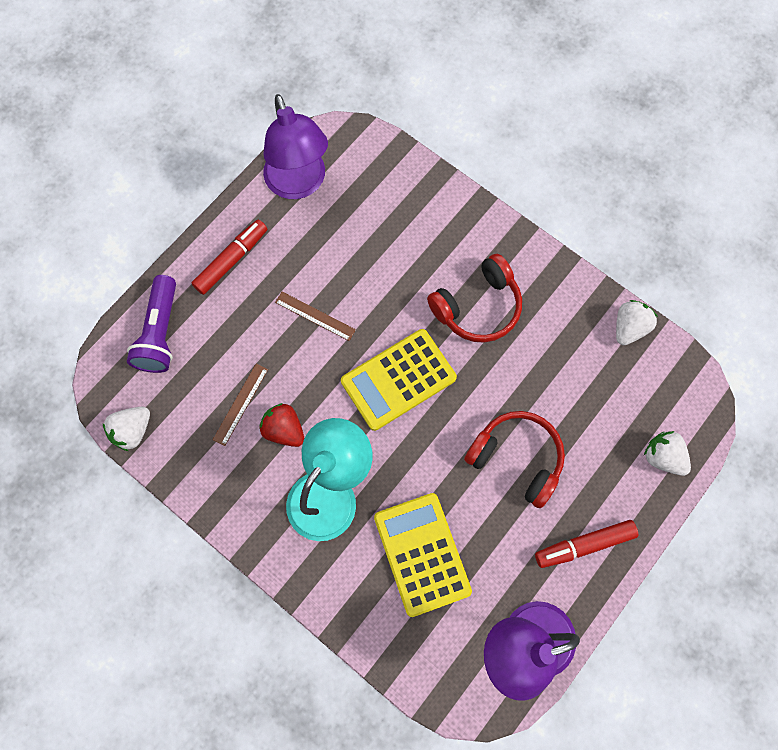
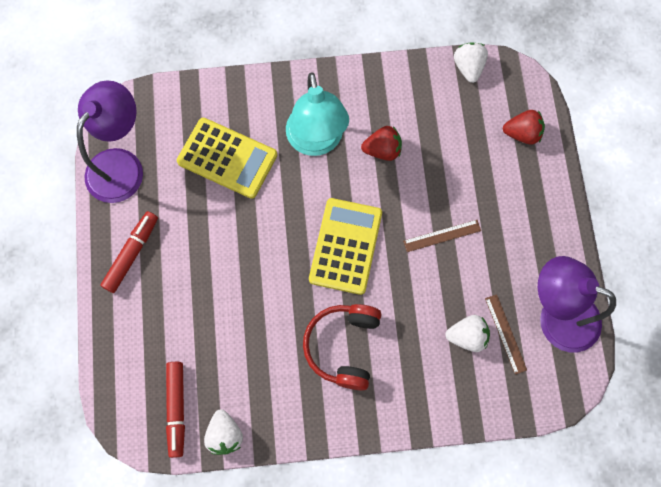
camera: 135 degrees right, 0 degrees up
(160, 333) = (522, 133): purple flashlight -> red strawberry
(232, 260) = (535, 219): red marker -> red marker (176, 409)
(240, 404) = (425, 140): brown ruler -> brown ruler (505, 334)
(516, 458) = (221, 268): red headphones -> none
(663, 457) = (125, 359): white strawberry -> white strawberry (467, 336)

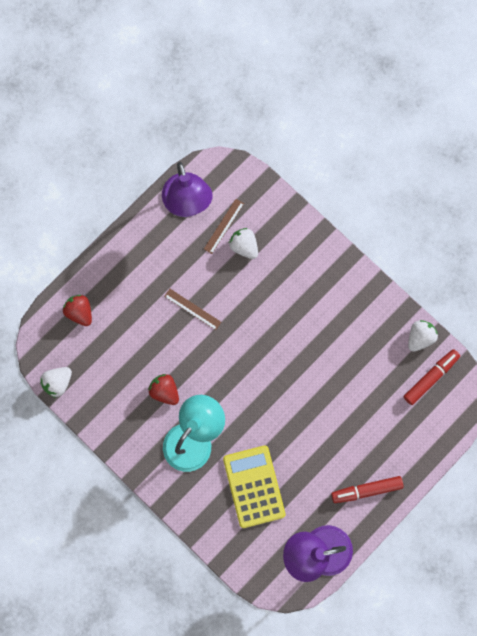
camera: 130 degrees left, 5 degrees up
(343, 346) = (311, 312): red headphones -> none
(345, 246) = (249, 362): yellow calculator -> none

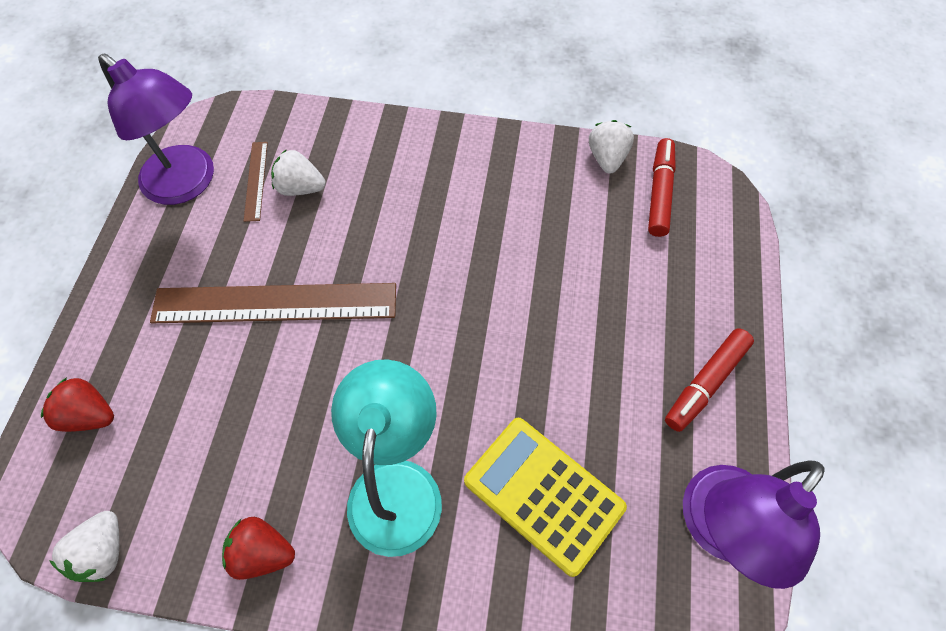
camera: 35 degrees left, 15 degrees down
(165, 391) = (303, 444): red strawberry -> red strawberry (263, 552)
(192, 309) = (275, 303): brown ruler -> brown ruler, size x2.24

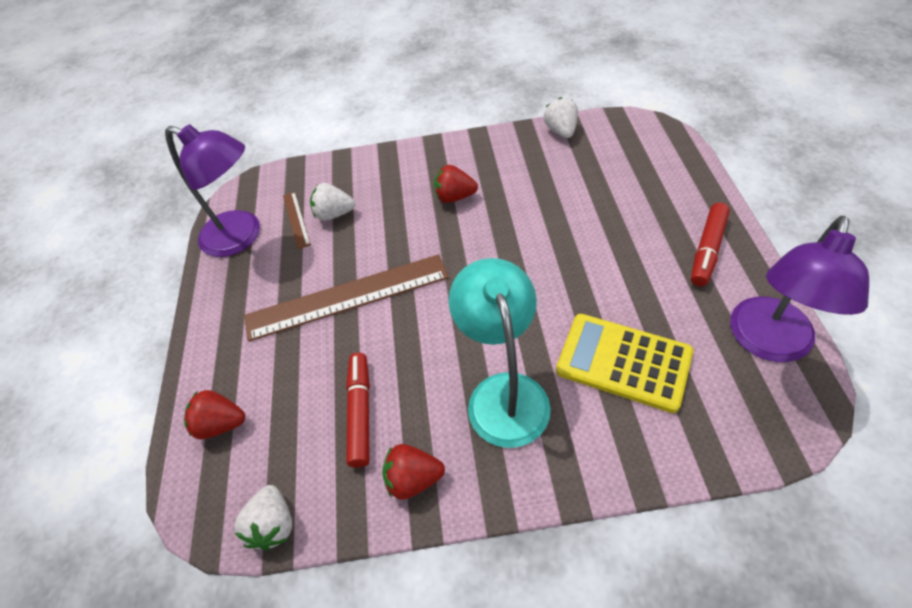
camera: 10 degrees left, 10 degrees down
(444, 210) = (454, 197): none -> red strawberry
(659, 192) = (610, 141): red marker -> red marker (360, 412)

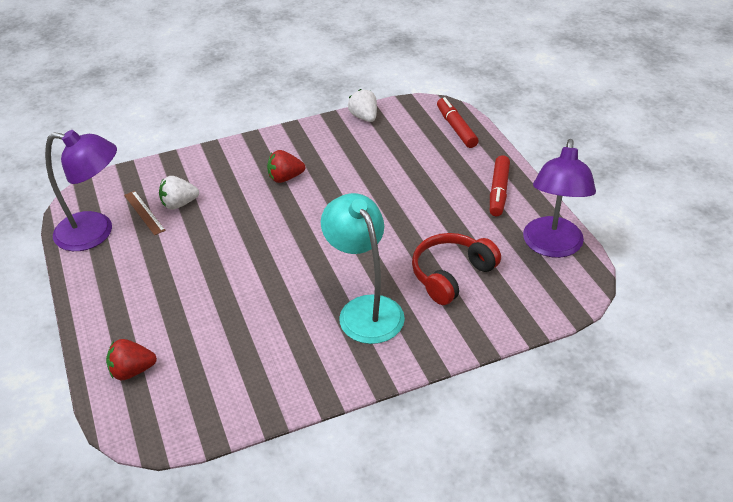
camera: 20 degrees left, 10 degrees down
(273, 525) = (204, 426): white strawberry -> none
(347, 297) = (213, 264): brown ruler -> none
(360, 412) = (252, 342): red marker -> red marker (456, 128)
(413, 479) = (309, 376): red strawberry -> none
(623, 362) = (451, 275): yellow calculator -> red headphones

